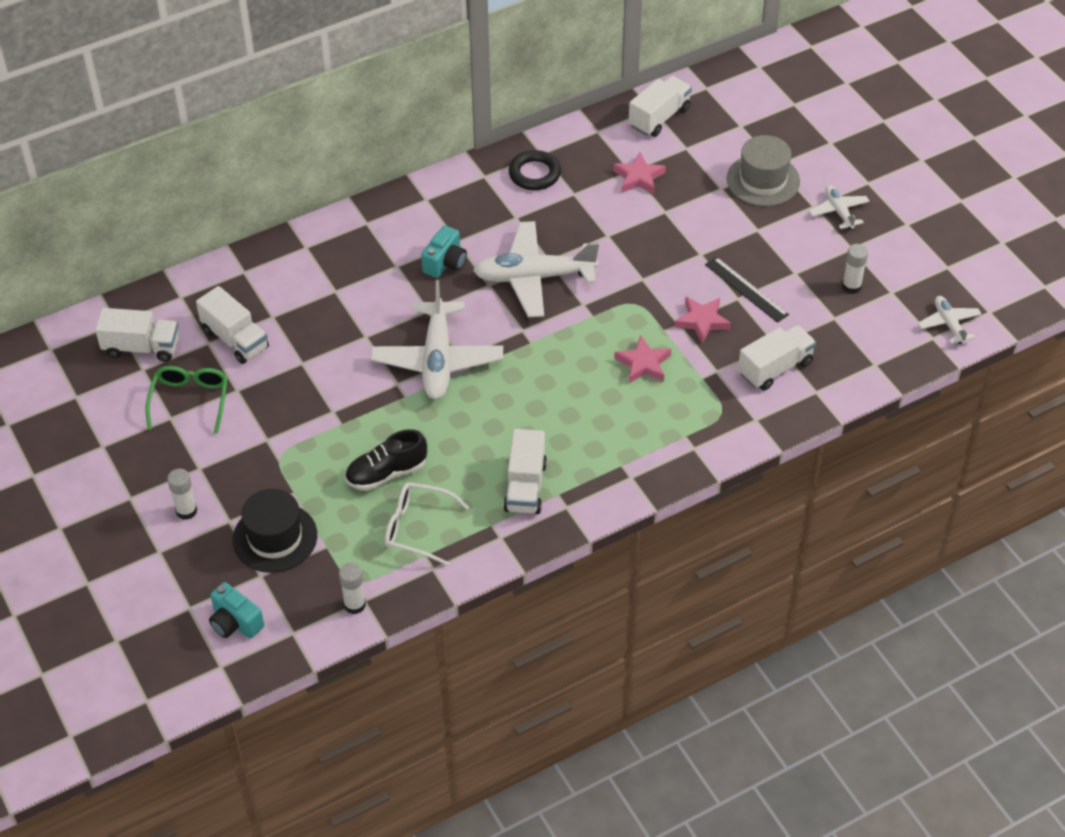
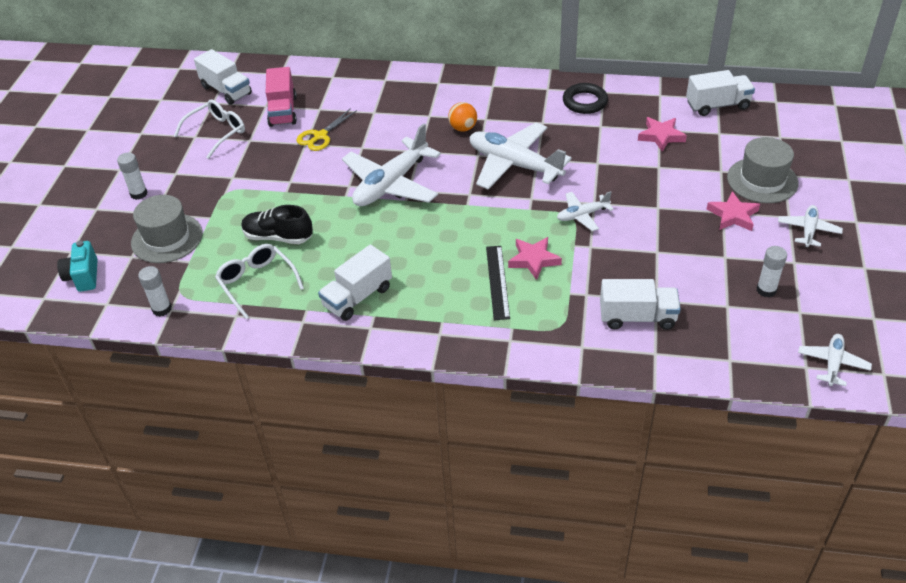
camera: 40 degrees right, 5 degrees down
(190, 400) = (217, 132): green glasses -> white glasses
(235, 339) = (283, 111): white truck -> pink truck
(275, 537) = (167, 238): black hat -> grey hat
(308, 346) = (320, 136): none -> yellow scissors
(445, 263) = (463, 128): turquoise camera -> orange ball
(644, 297) = (582, 215): none -> white plane
(702, 321) = (611, 254): pink star -> pink star (733, 215)
(746, 289) = (671, 249): black ruler -> black ruler (497, 282)

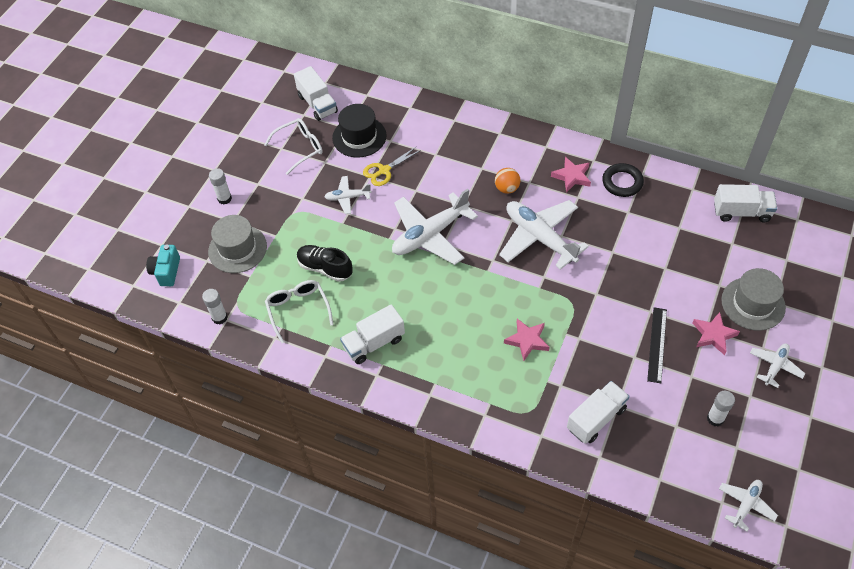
camera: 15 degrees right, 10 degrees up
(283, 111) = (359, 137): pink truck -> black hat
(497, 282) = (491, 355): black ruler -> black ruler (657, 344)
(582, 215) = (582, 304): white plane -> white plane (348, 197)
(637, 317) = (596, 419): white truck -> white truck turned 60 degrees counterclockwise
(661, 136) = (678, 235): pink star -> pink star (572, 176)

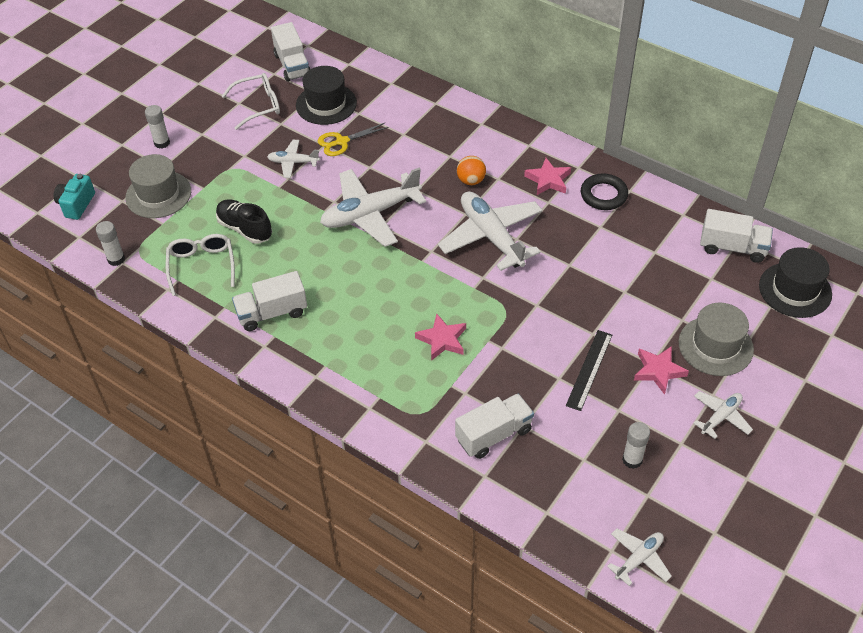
camera: 10 degrees right, 5 degrees down
(802, 241) = (795, 290): none -> black hat

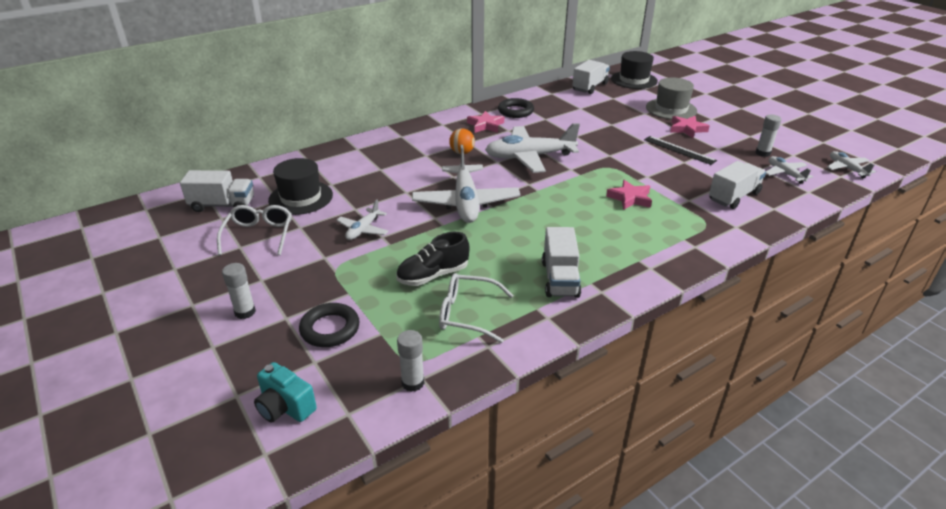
camera: 70 degrees left, 15 degrees down
(158, 194) = (330, 329): grey hat -> black ring
(342, 142) = (360, 199): yellow scissors -> none
(494, 435) = (734, 196): white truck -> white truck turned 60 degrees clockwise
(720, 417) = (730, 120): white plane -> white plane (785, 174)

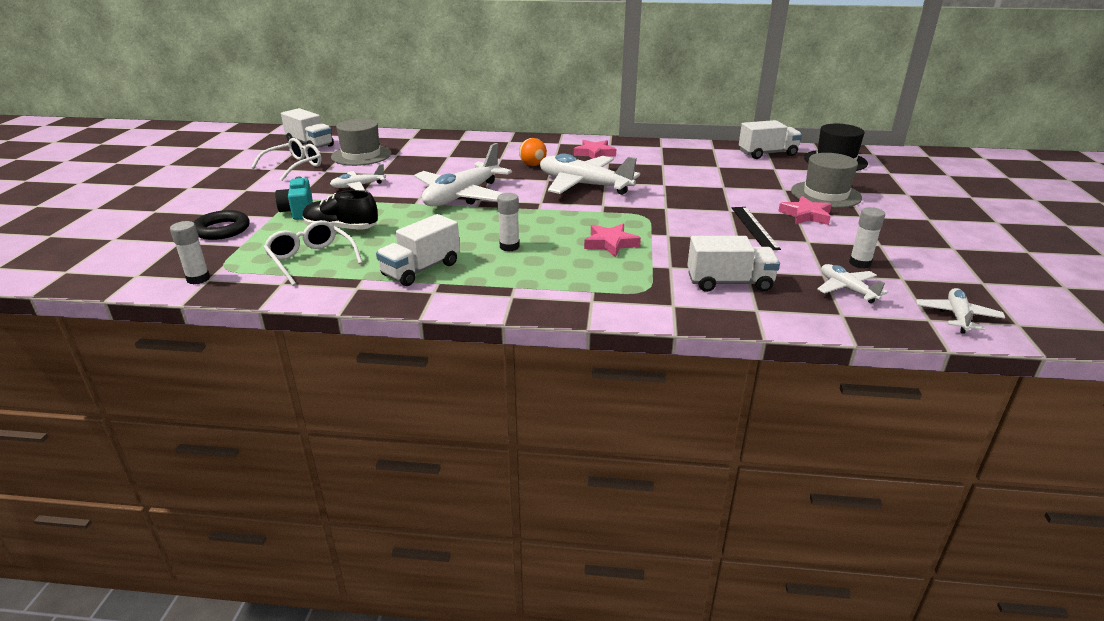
camera: 40 degrees right, 5 degrees down
(245, 312) = (203, 202): white glue stick -> white glue stick (509, 246)
(285, 407) = (119, 256): turquoise camera -> turquoise camera (298, 211)
(301, 197) = (361, 155): black hat -> grey hat
(515, 111) = (645, 151): black ring -> none
(785, 174) = (847, 289): white plane -> white plane turned 45 degrees counterclockwise

